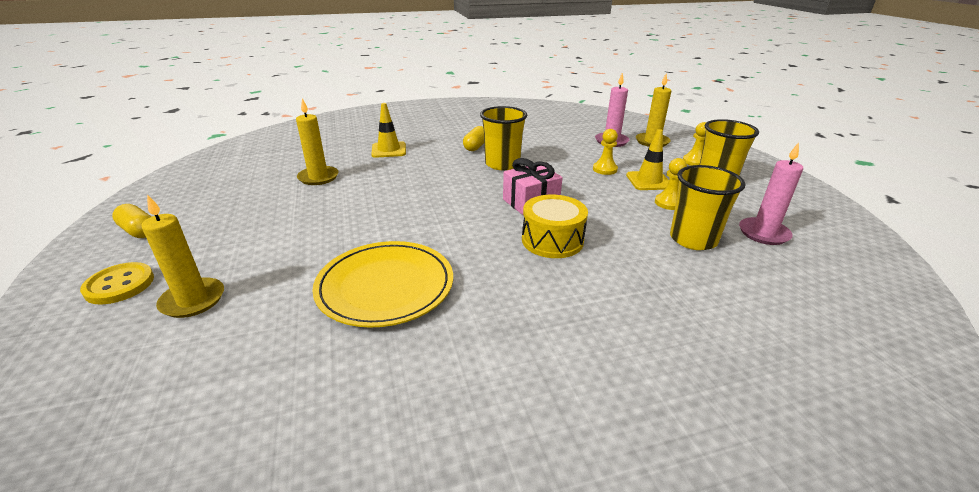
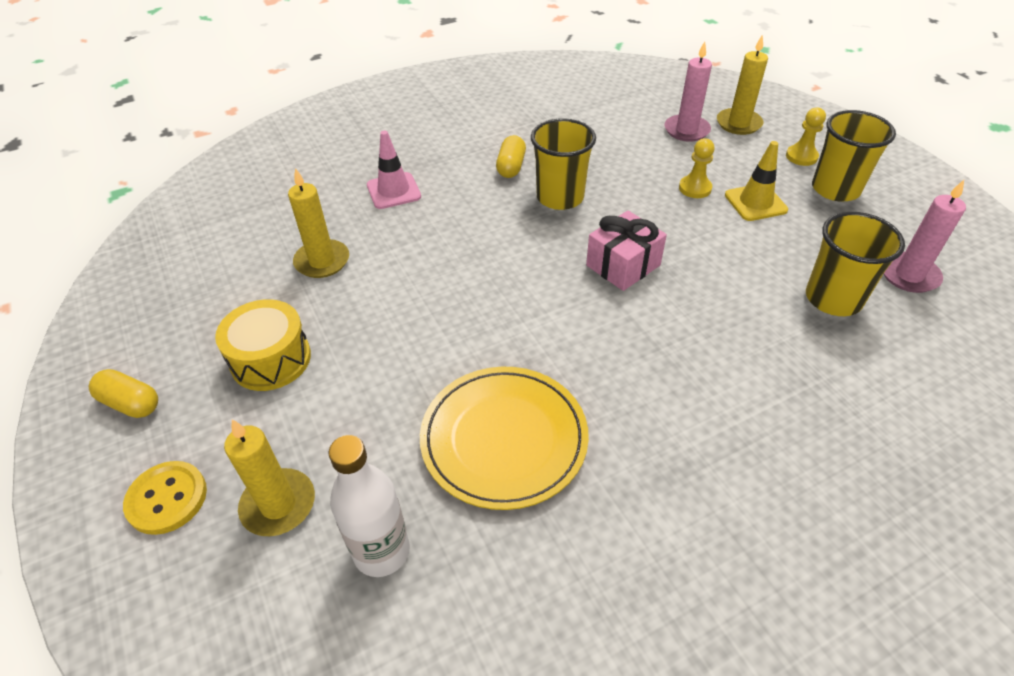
camera: 10 degrees left, 15 degrees up
(247, 341) = (381, 551): none -> white bottle
(389, 150) = (393, 191): yellow traffic cone -> pink traffic cone
(552, 240) = (672, 328): yellow drum -> yellow drum (271, 359)
(668, 203) = (789, 239): yellow pawn -> none

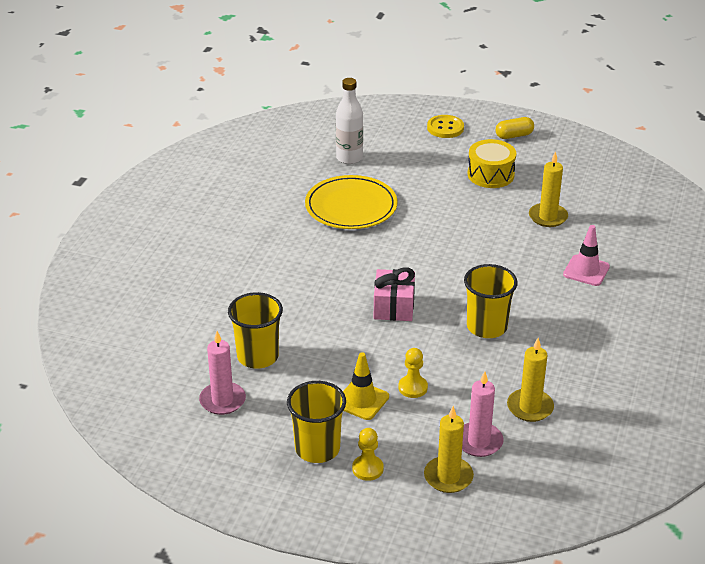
camera: 135 degrees right, 10 degrees down
(278, 504) = (404, 147): yellow candle -> yellow candle (530, 407)
(511, 167) = (549, 329): yellow capsule -> none

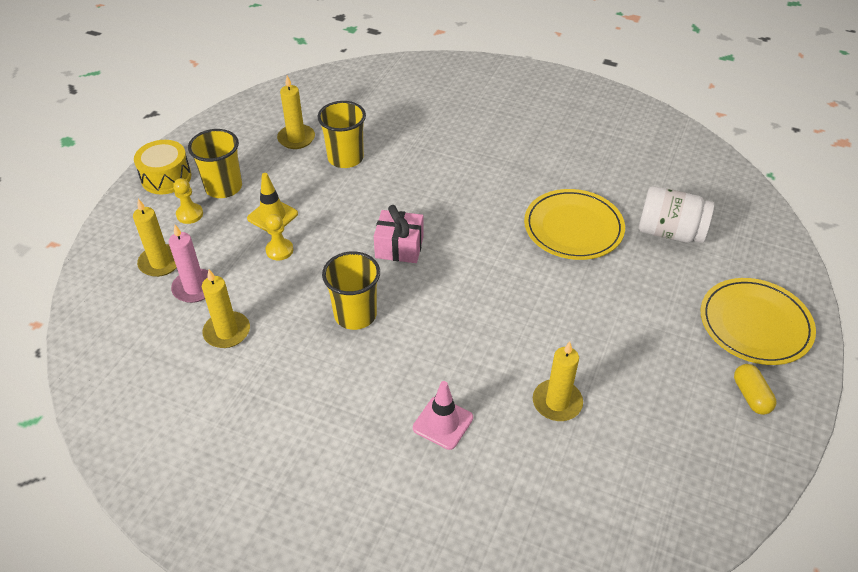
camera: 95 degrees right, 10 degrees up
(222, 400) = (296, 138): pink candle -> yellow candle
(349, 158) = (670, 232): white bottle -> white jar
(445, 128) = (755, 324): yellow button -> yellow plate
(490, 174) = (649, 357): yellow drum -> yellow drum (166, 177)

